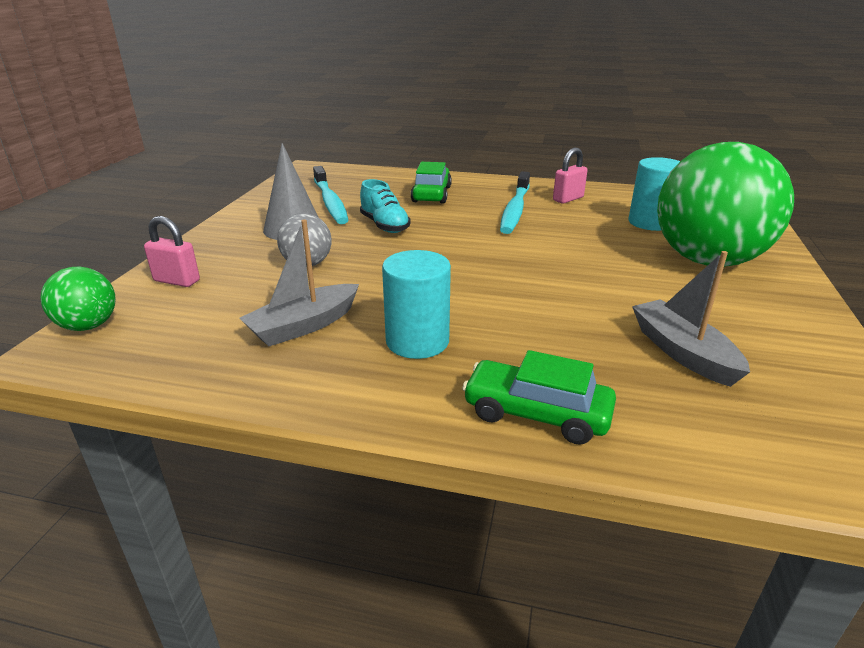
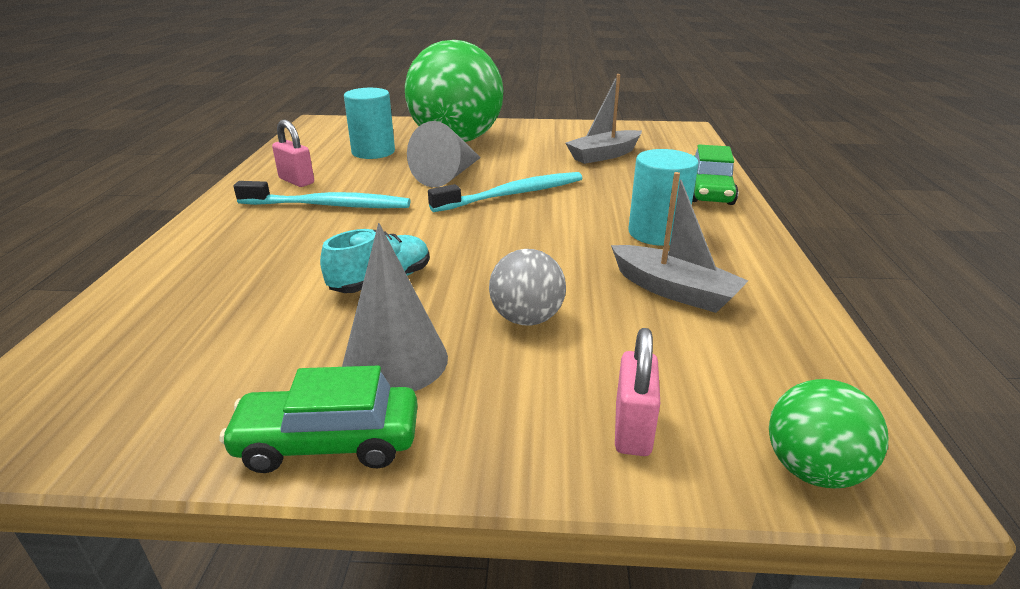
camera: 100 degrees left, 0 degrees up
(330, 202) = (262, 347): turquoise toothbrush -> turquoise toothbrush (512, 194)
(431, 194) = (251, 260): green car -> green car (328, 442)
(587, 252) = (448, 175): none -> grey cone

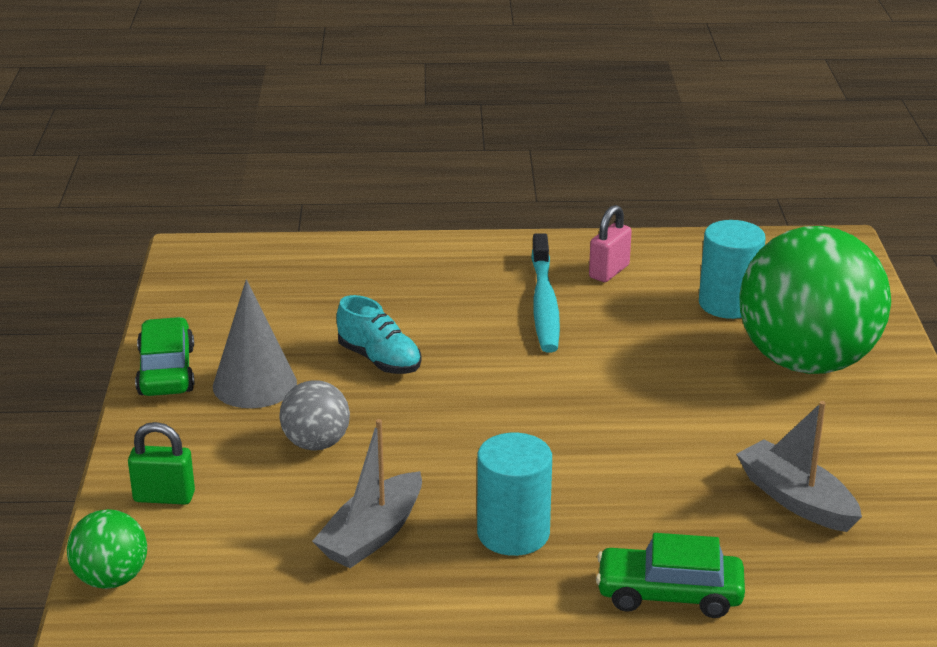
camera: 85 degrees right, 0 degrees up
(448, 175) = (660, 369): grey cone -> none
(512, 194) = (609, 422): turquoise toothbrush -> none
(632, 429) = (164, 497): pink padlock -> green padlock

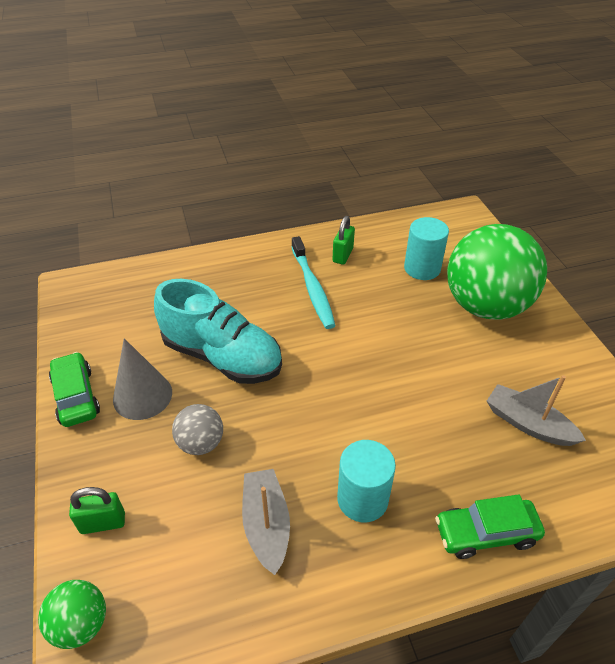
camera: 15 degrees left, 15 degrees up
(372, 535) = (266, 525): grey boat -> grey boat turned 150 degrees clockwise
(379, 360) = (222, 356): turquoise shoe -> turquoise shoe, size x1.91
(609, 271) = (342, 255): pink padlock -> green padlock

